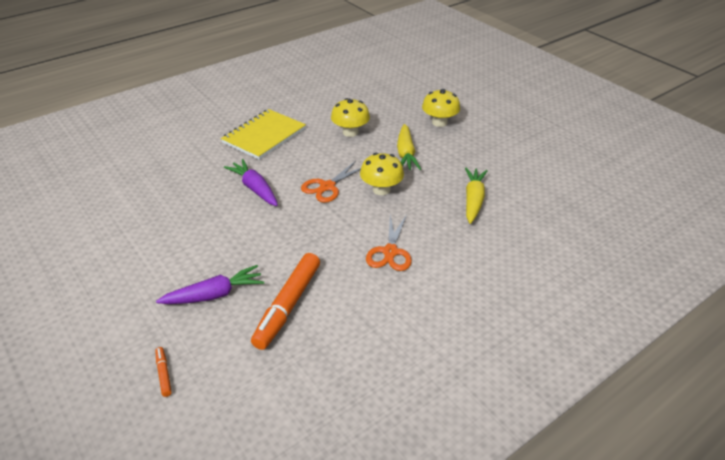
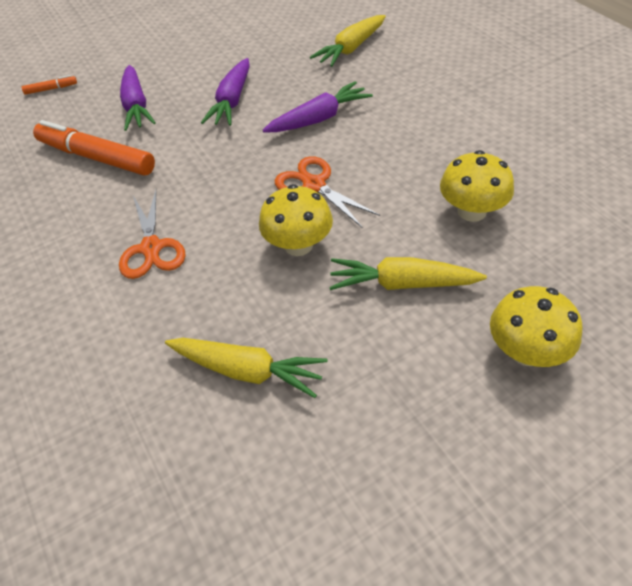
camera: 100 degrees right, 10 degrees up
(163, 178) = (351, 49): none -> yellow carrot
(222, 235) = (232, 101): none -> purple carrot
(264, 136) = (452, 118): yellow notebook -> none
(390, 252) = (151, 248): orange scissors -> orange scissors turned 120 degrees counterclockwise

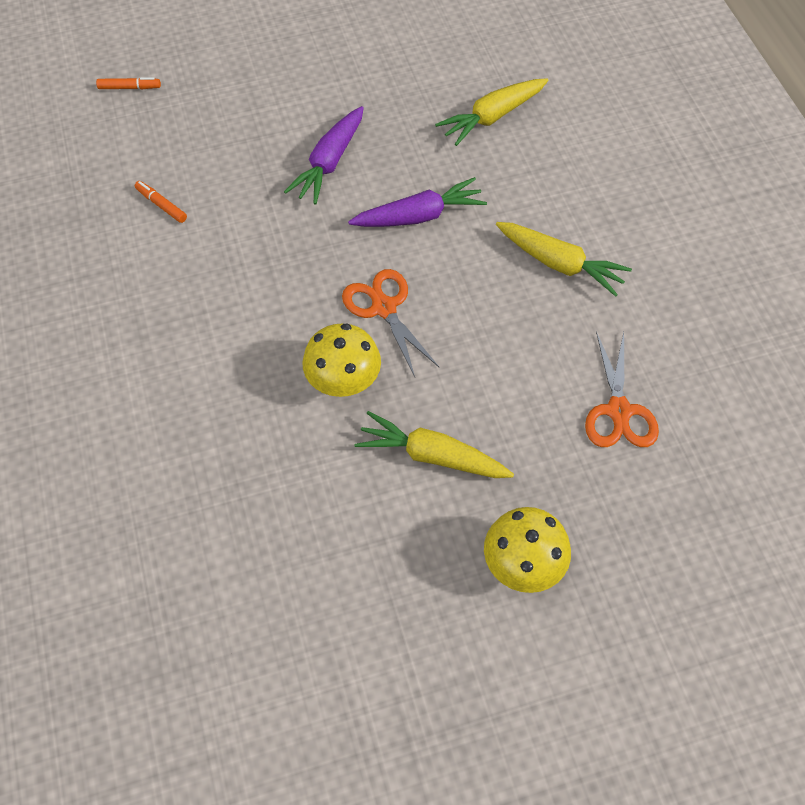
camera: 10 degrees right, 10 degrees up
(96, 157) = (161, 205): orange marker -> orange marker, size x0.43
(136, 106) = (220, 141): purple carrot -> none
(151, 248) = (194, 342): orange scissors -> orange scissors (619, 411)
(248, 371) = (252, 510): yellow carrot -> yellow carrot (560, 264)
(472, 211) = (538, 388): yellow mushroom -> none

